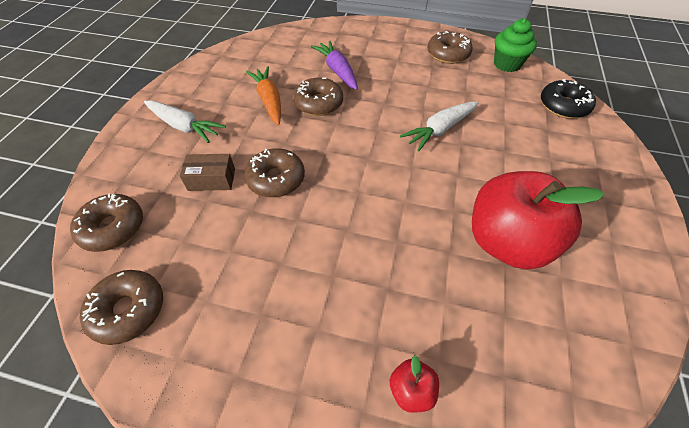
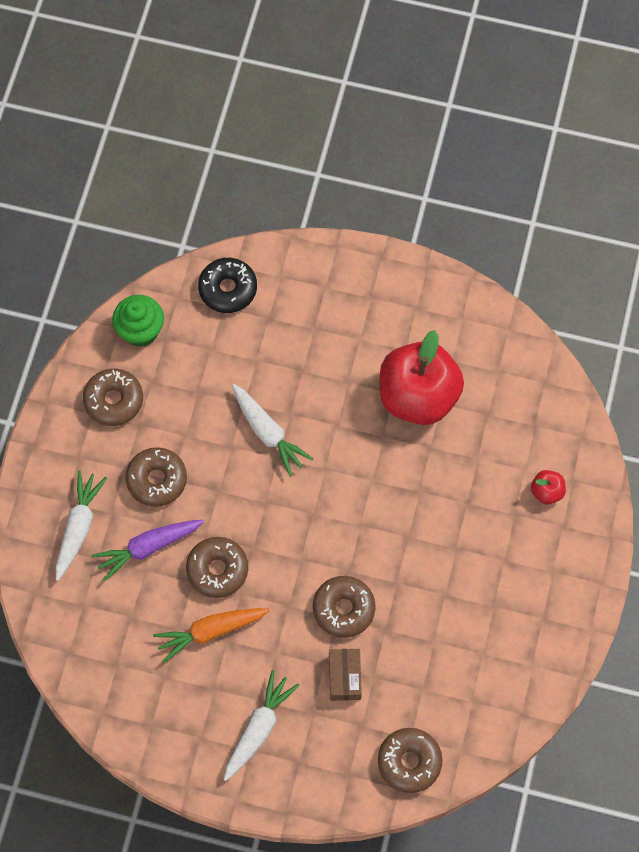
camera: 90 degrees left, 15 degrees up
(128, 310) = (493, 717): brown donut -> brown donut (157, 480)
(352, 43) = (79, 527): none -> white carrot

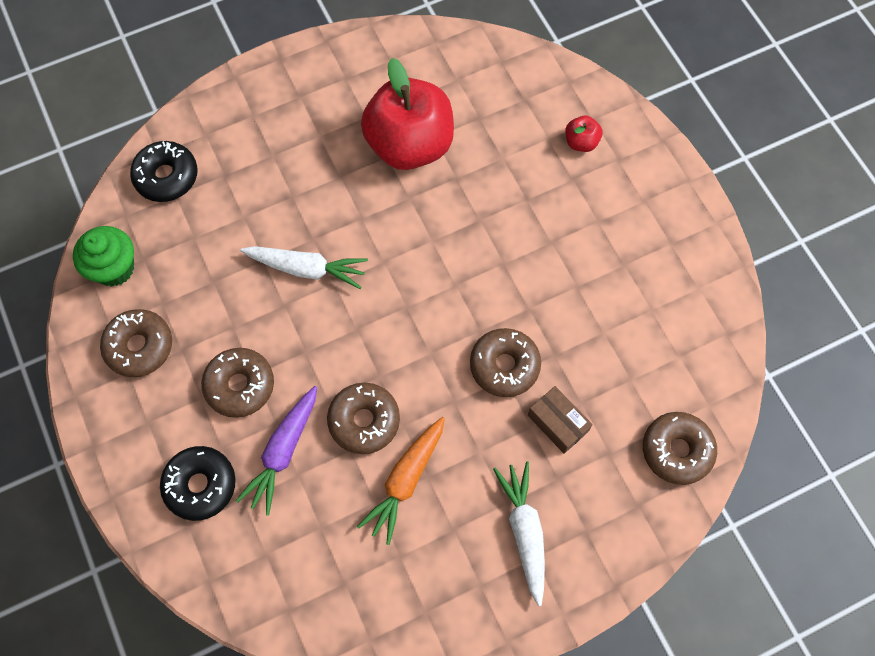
camera: 40 degrees left, 0 degrees up
(79, 527) = (200, 485): white carrot -> black donut

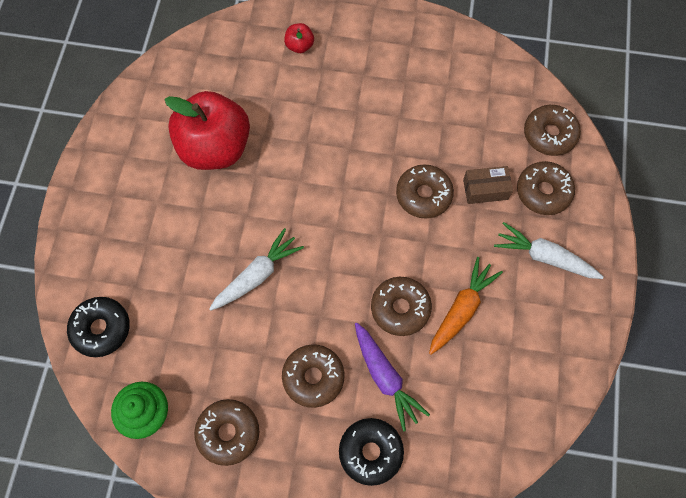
camera: 55 degrees left, 0 degrees up
(405, 481) = (462, 309): orange carrot -> orange carrot turned 120 degrees counterclockwise
(600, 485) = (543, 192): none -> brown donut

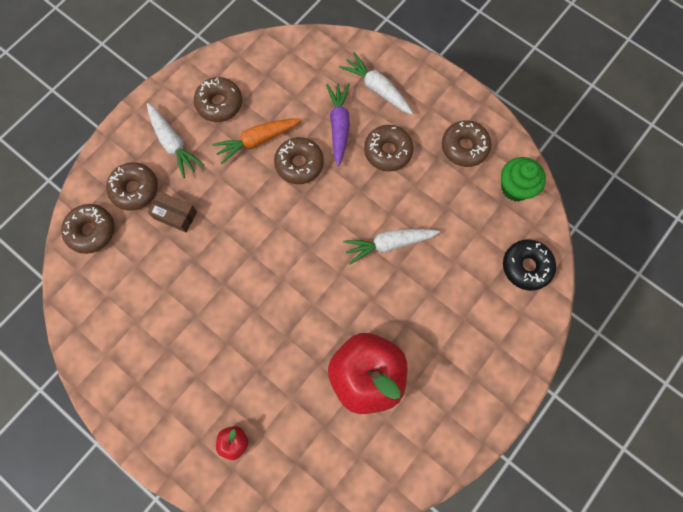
camera: 150 degrees left, 5 degrees up
(370, 452) = (377, 88): black donut -> white carrot
(423, 195) = (224, 237): brown donut -> brown donut (219, 104)

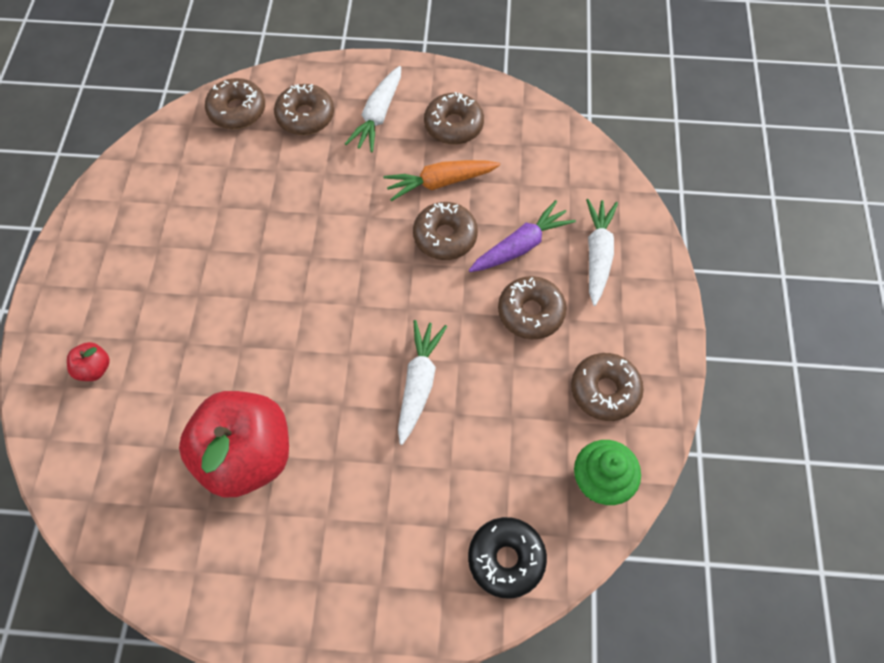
camera: 55 degrees right, 10 degrees down
(175, 215) = (303, 165): brown box -> none
(257, 141) = (440, 183): orange carrot -> orange carrot turned 45 degrees counterclockwise
(388, 244) = (419, 383): white carrot -> white carrot turned 60 degrees clockwise

